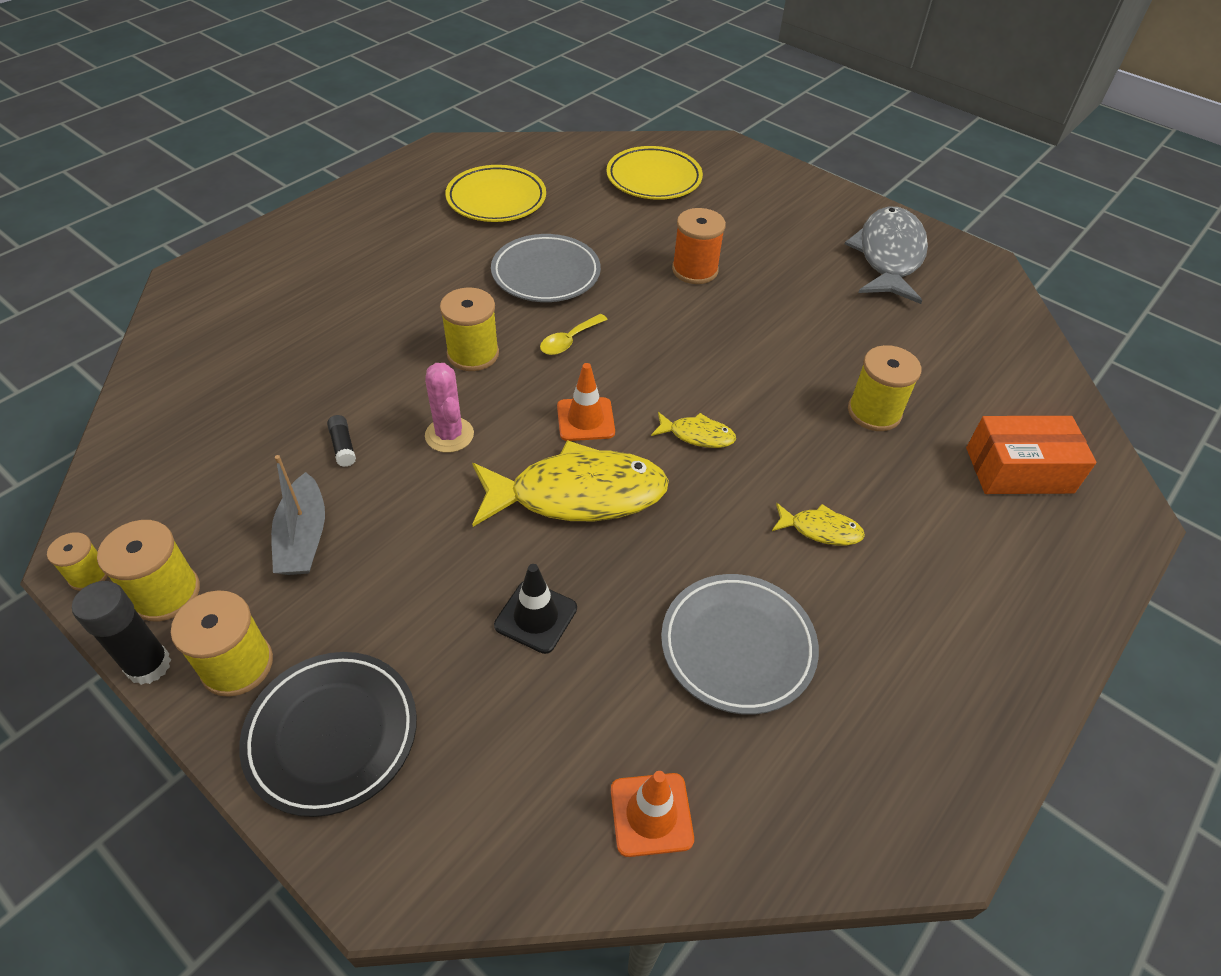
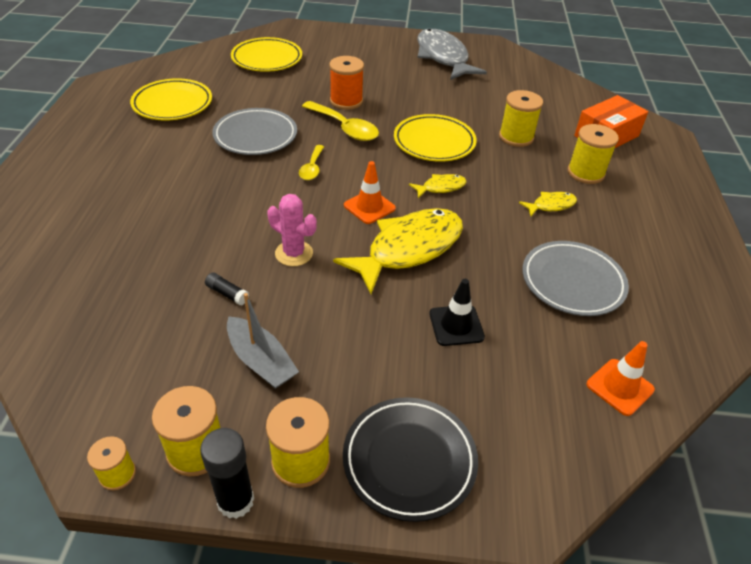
camera: 35 degrees left, 5 degrees down
(473, 354) = (257, 200): yellow spool -> yellow spool (585, 173)
(658, 305) = (345, 128): none -> yellow spoon
(751, 371) = (434, 142): none -> yellow plate

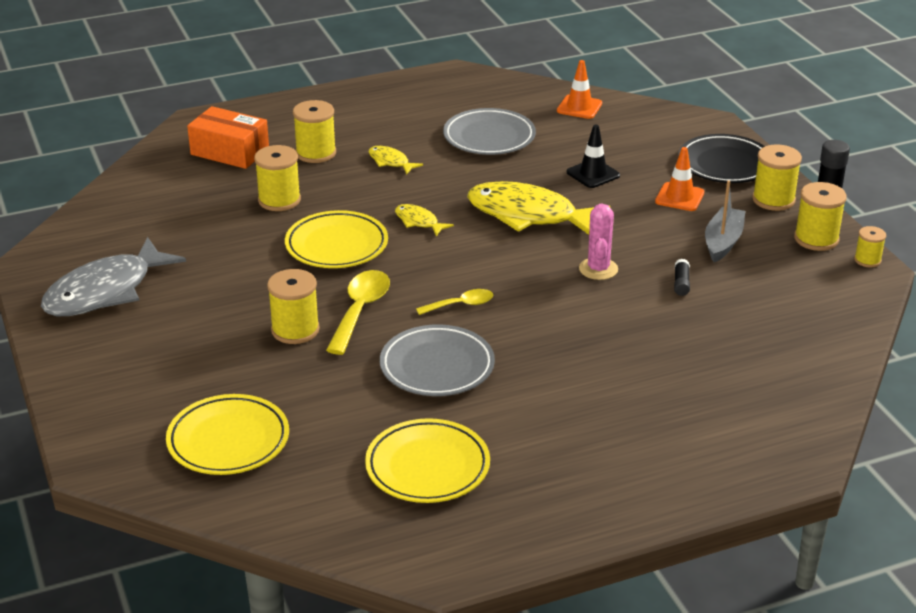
camera: 115 degrees left, 10 degrees down
(346, 101) = (295, 330): orange spool -> yellow spool
(369, 207) = (490, 251): orange traffic cone -> orange traffic cone (679, 197)

